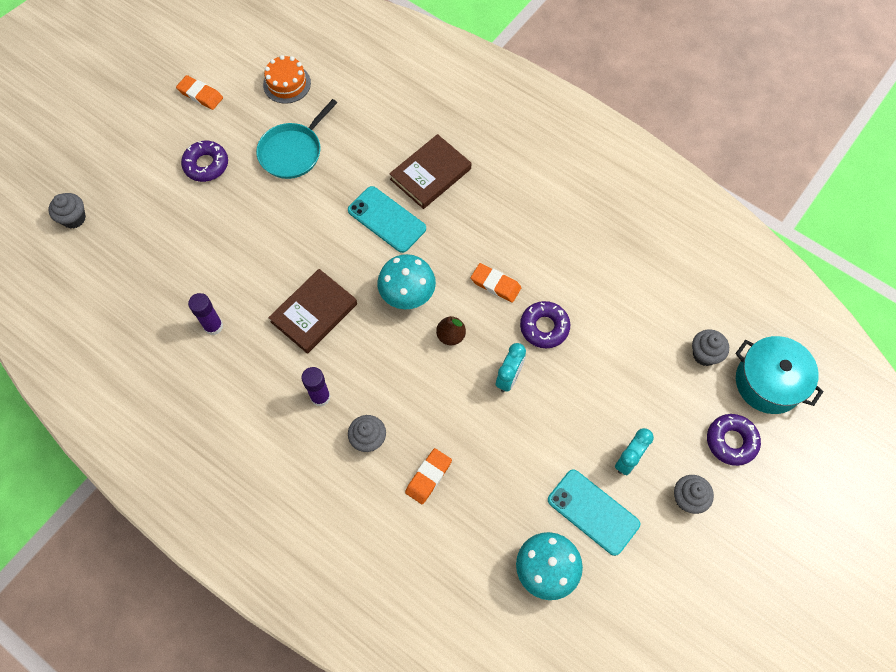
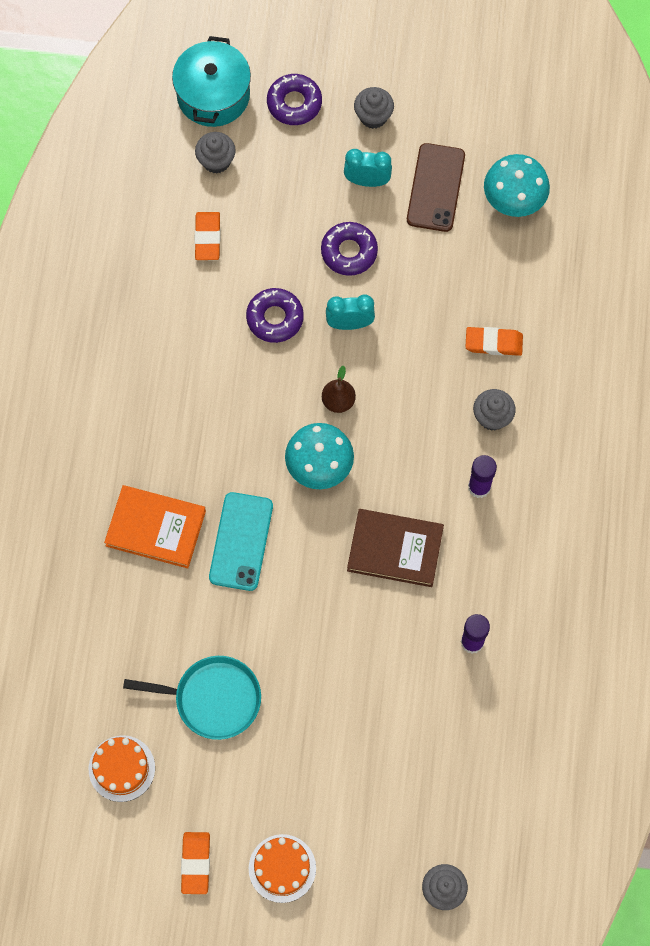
camera: 120 degrees left, 5 degrees up
(160, 137) = (282, 868): none -> orange cake
(206, 165) = (287, 787): purple donut -> purple donut (349, 252)
(430, 174) = (156, 528): brown book -> orange book
(495, 284) = (254, 388): orange eraser -> orange eraser (207, 238)
(593, 512) = (435, 187): turquoise phone -> brown phone

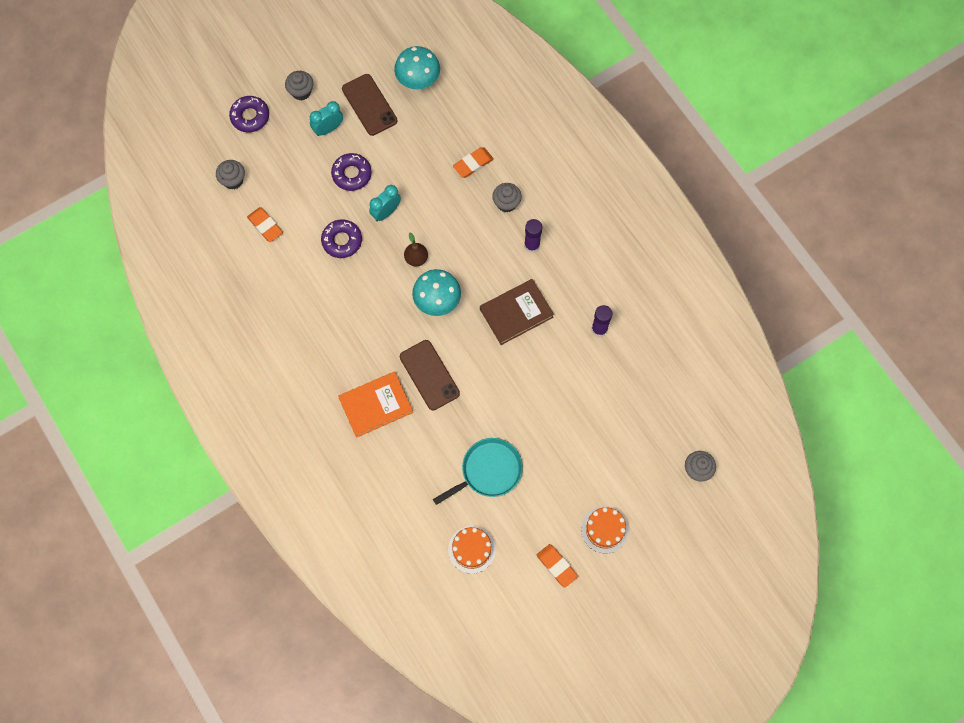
camera: 40 degrees left, 0 degrees up
(213, 95) = (199, 146): turquoise pot -> none
(241, 541) = (429, 375): turquoise phone -> brown phone

